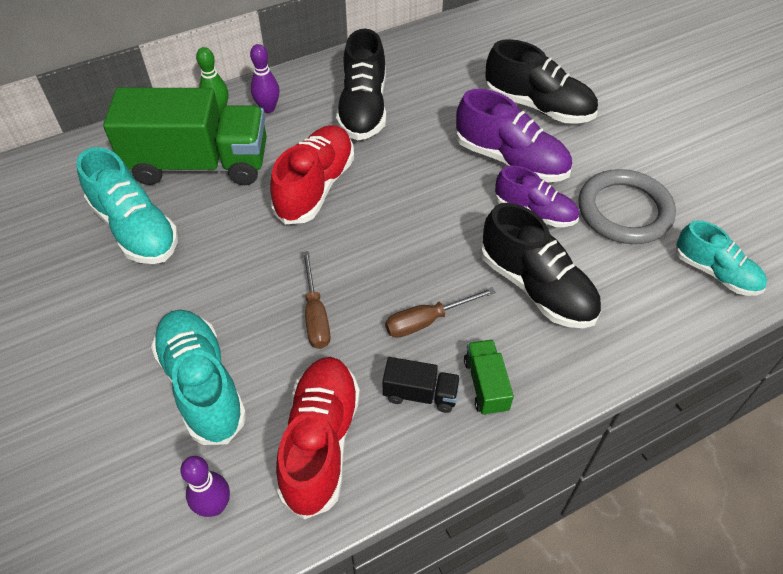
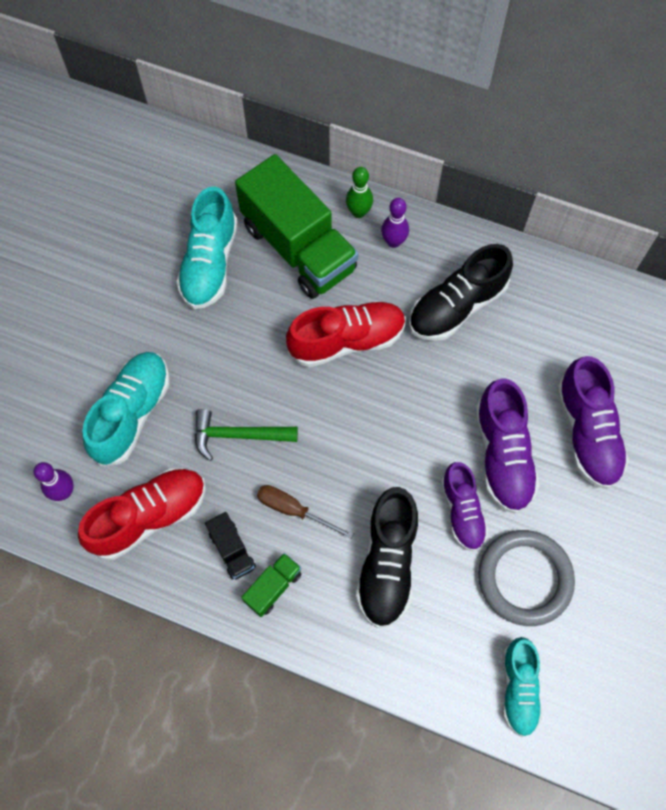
camera: 50 degrees right, 15 degrees up
(315, 315) = (238, 435): brown screwdriver -> green hammer
(538, 106) = (587, 432): black shoe -> purple shoe

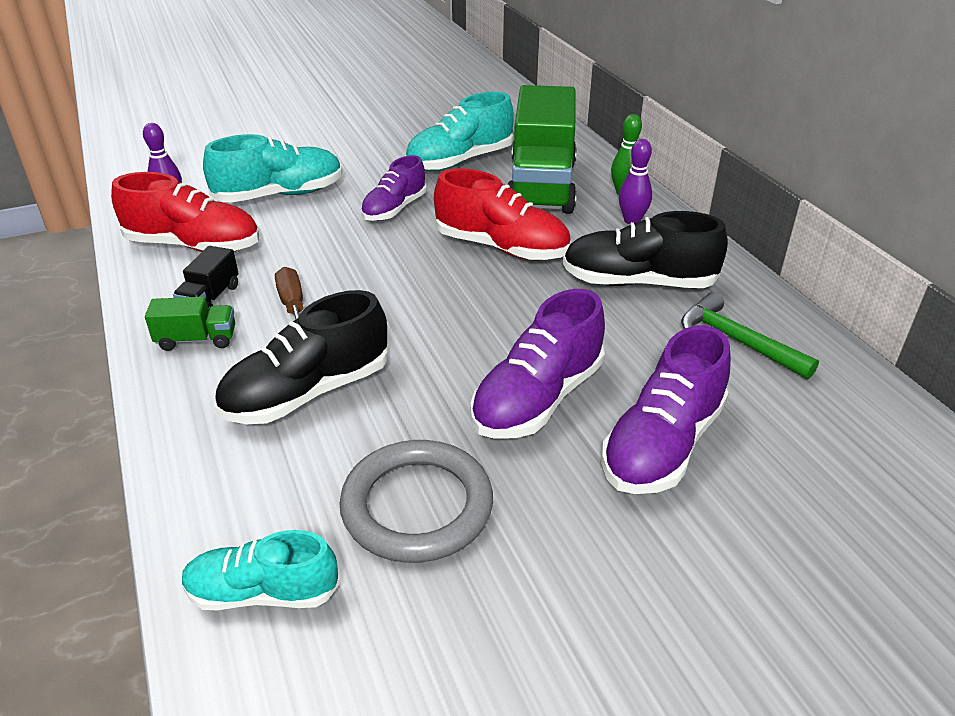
camera: 45 degrees right, 30 degrees down
(238, 435) = (328, 245): green hammer -> green hammer (736, 341)
(462, 511) = (434, 409): purple shoe -> purple shoe (394, 209)
(518, 688) = (263, 593): turquoise shoe -> turquoise shoe turned 45 degrees clockwise

